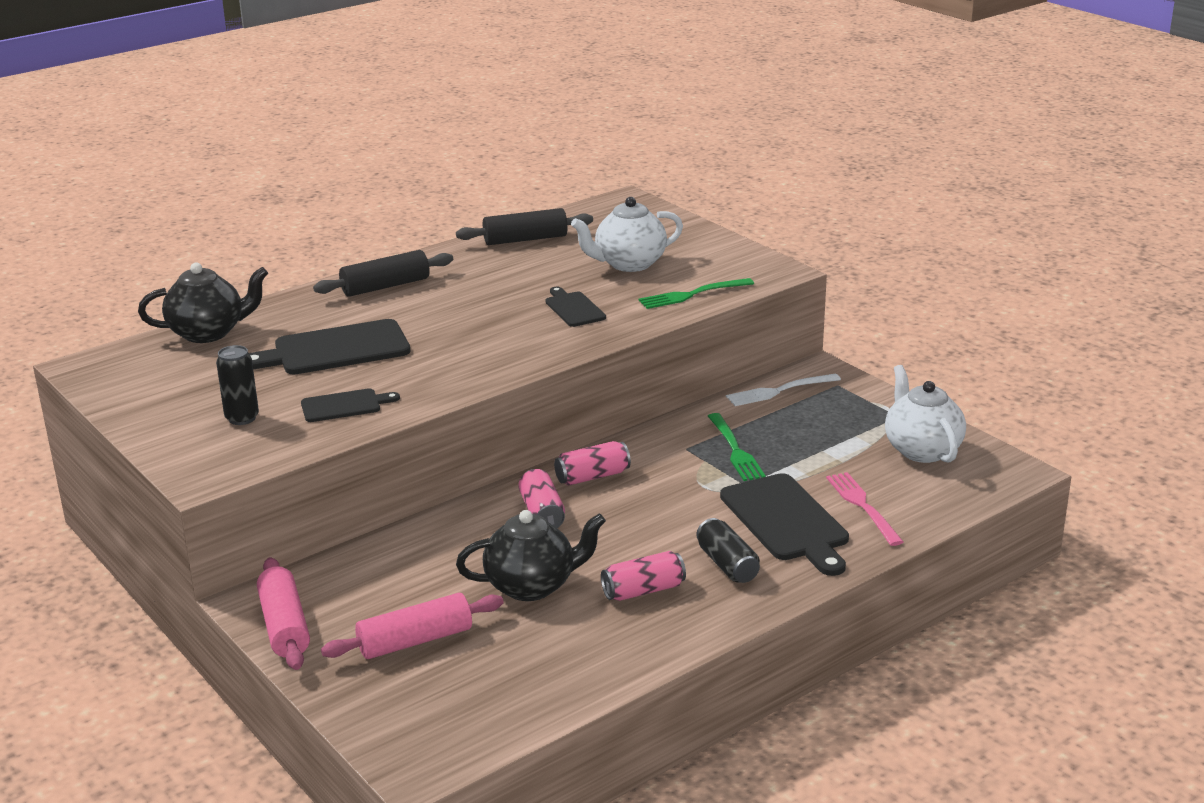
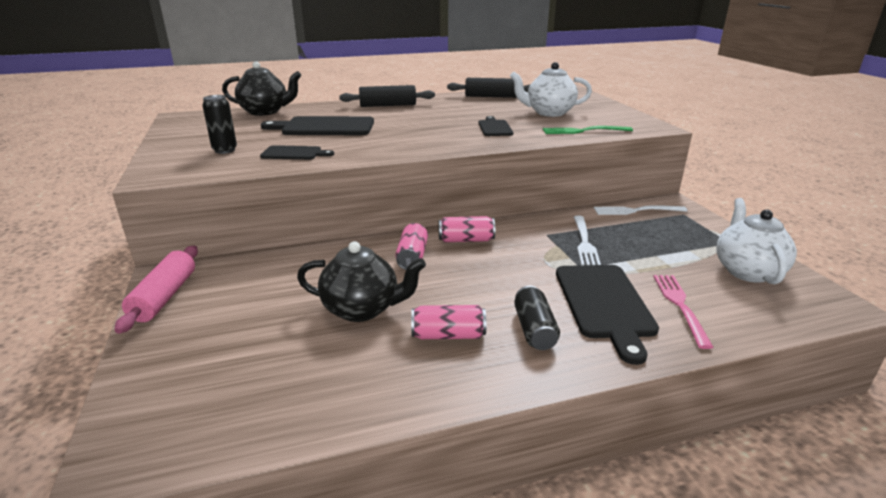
camera: 20 degrees right, 0 degrees up
(415, 641) = (237, 332): pink rolling pin -> none
(735, 450) = (584, 242): green fork -> white fork

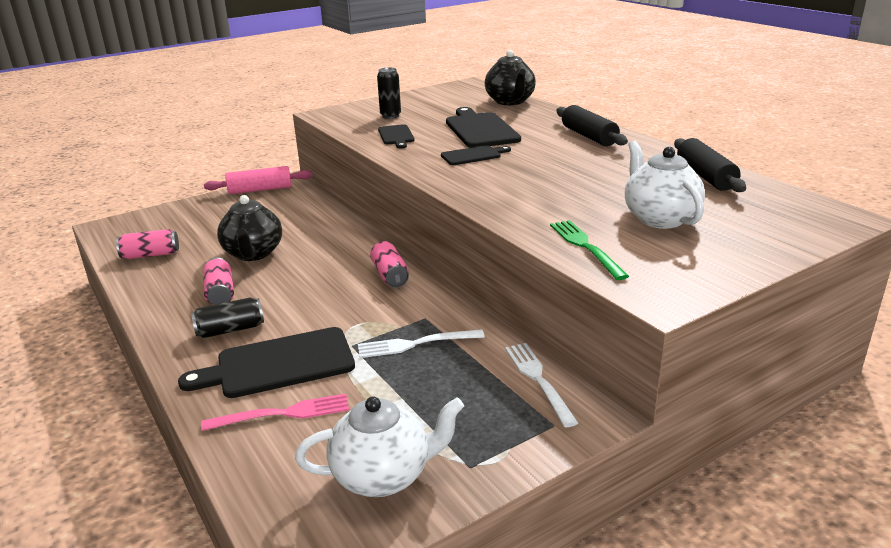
camera: 75 degrees right, 0 degrees up
(412, 257) = (344, 256): pink can -> pink can (151, 255)
(494, 128) = (549, 196): black cutting board -> black cutting board (473, 155)

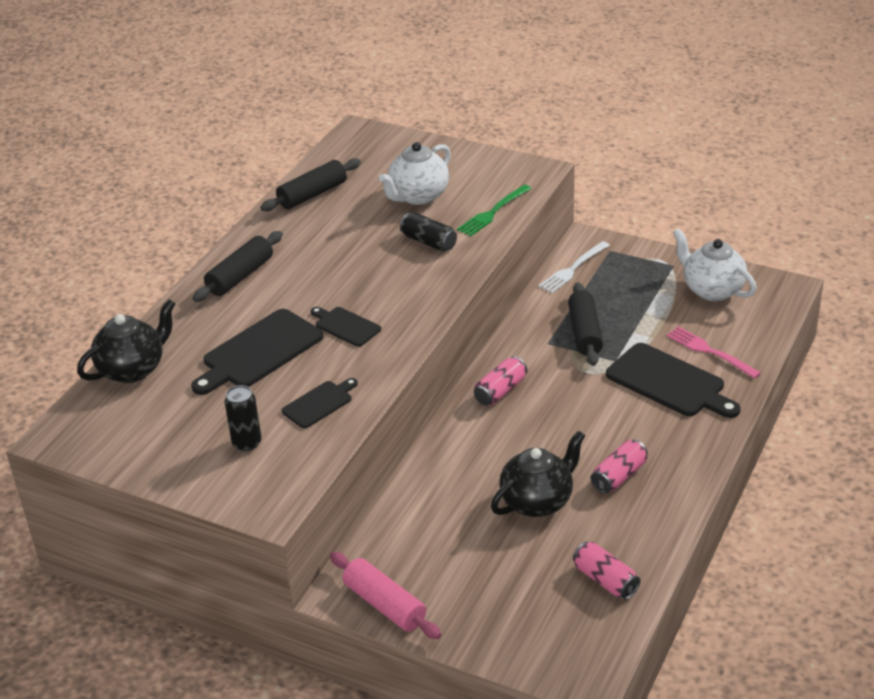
camera: 120 degrees left, 10 degrees up
(230, 330) = (658, 433): black can -> black can (429, 242)
(415, 344) = (584, 333): white fork -> black rolling pin

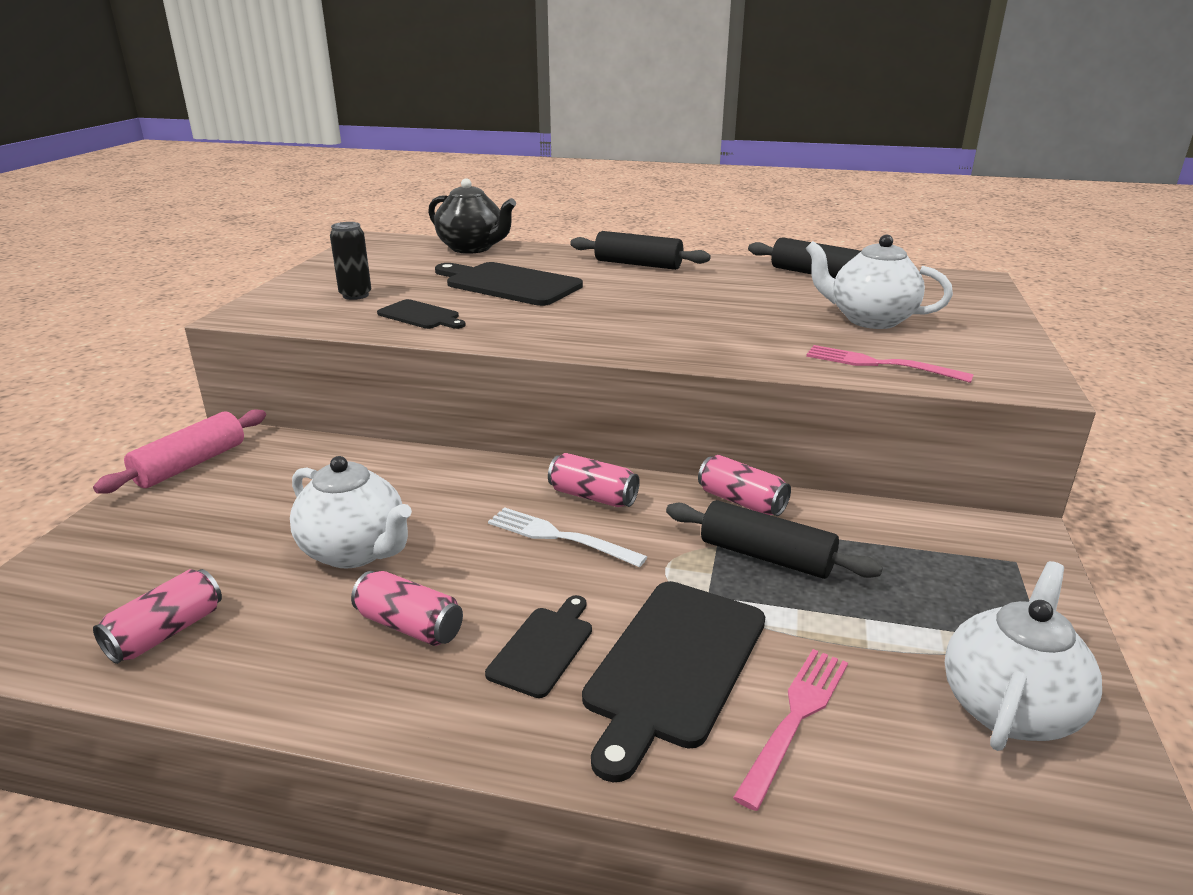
camera: 75 degrees right, 10 degrees down
(345, 326) = (567, 312): black cutting board -> black cutting board (543, 648)
(429, 242) = (770, 335): black can -> none
(493, 212) = (879, 364): green fork -> pink fork
(525, 330) = (741, 501): none -> pink can
(537, 501) = (356, 551): black teapot -> white teapot
(573, 269) = (927, 528): white fork -> white fork (559, 537)
(584, 333) = (766, 556): black rolling pin -> black rolling pin turned 45 degrees clockwise

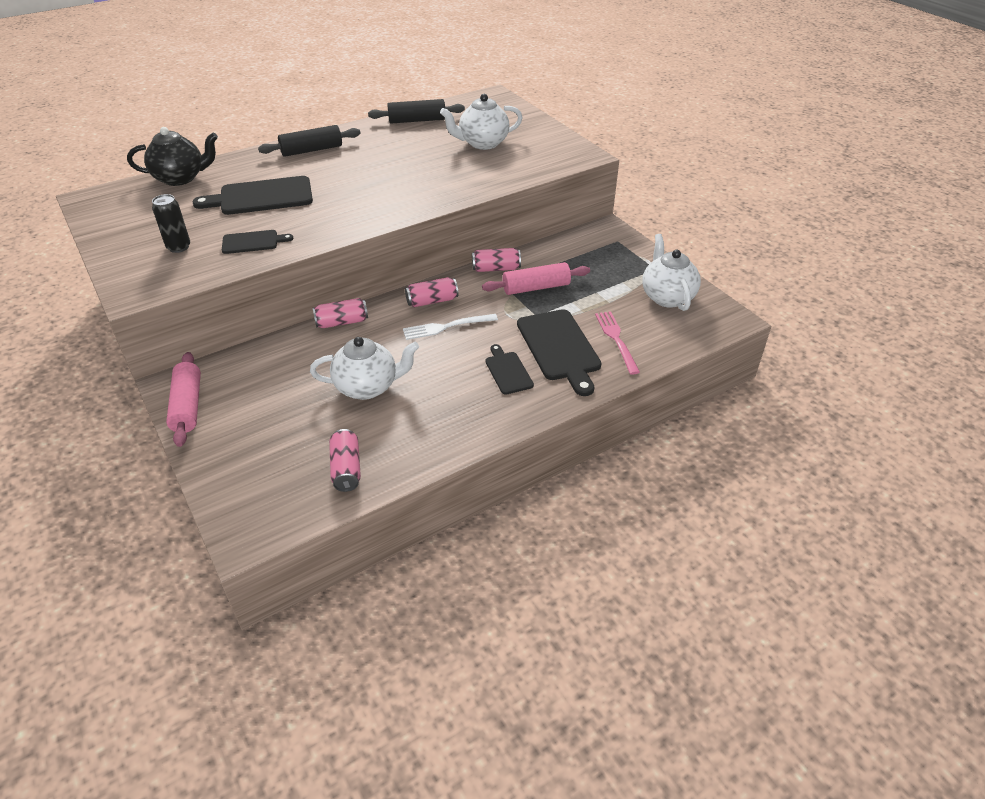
camera: 45 degrees left, 15 degrees up
(409, 625) = (445, 397): pink can -> pink can (342, 322)
(766, 556) = (536, 287): black rolling pin -> pink rolling pin
(879, 364) = (520, 170): pink fork -> none

